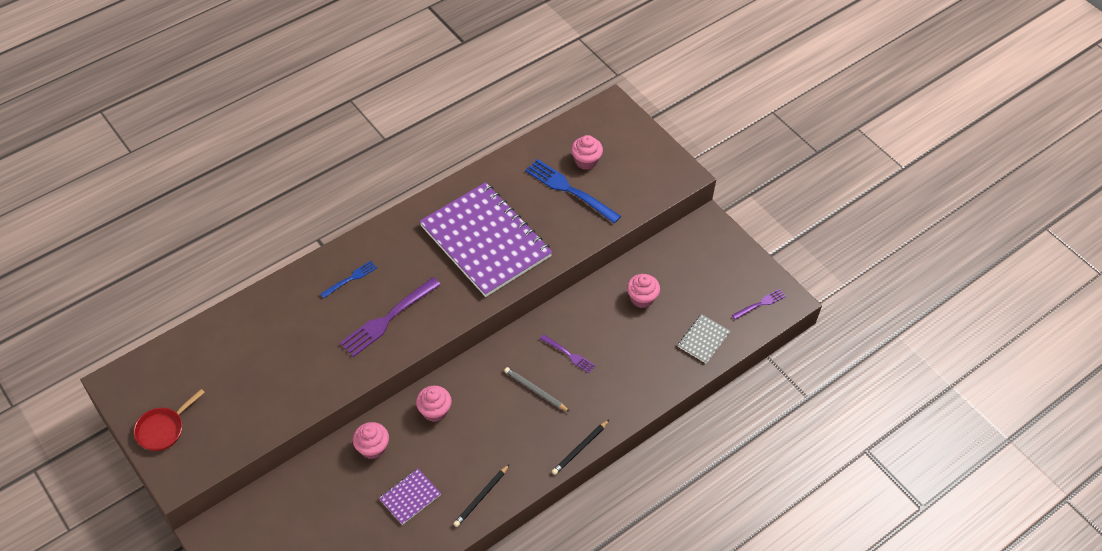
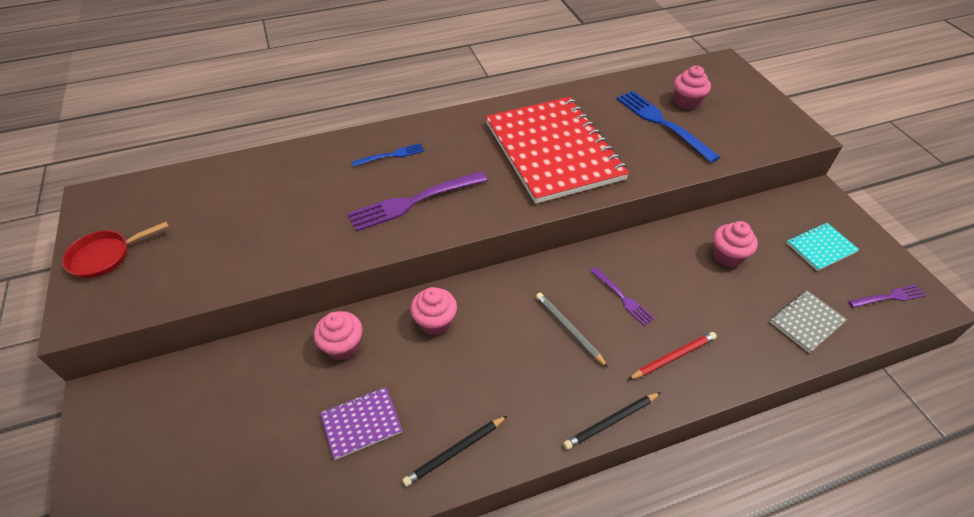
camera: 20 degrees right, 5 degrees down
(485, 241) = (553, 151): purple notebook -> red notebook
(613, 392) = (673, 357): none -> red pencil
(711, 273) = (821, 247): none -> turquoise notebook

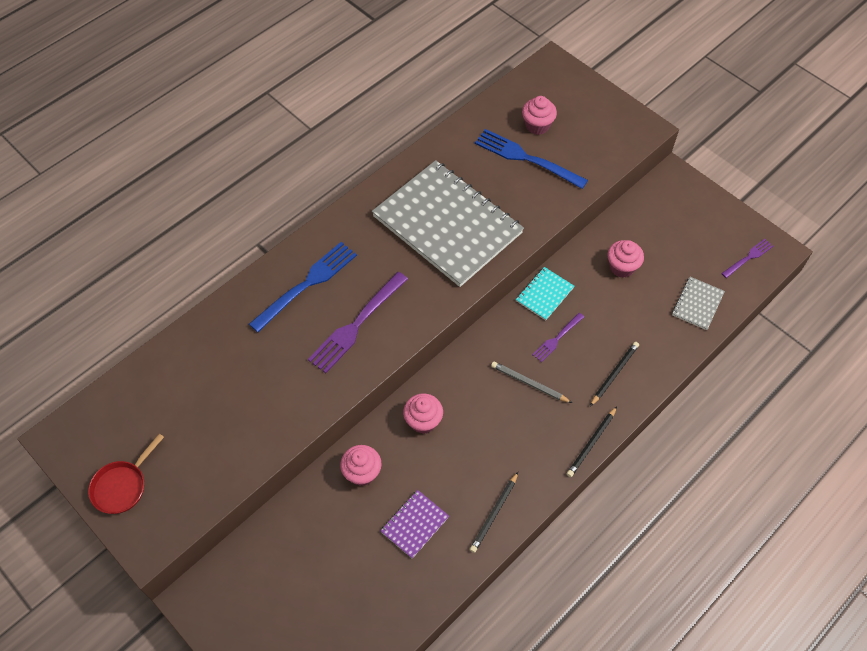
camera: 25 degrees left, 10 degrees up
(391, 155) = (306, 284): blue fork -> blue fork, size x1.85
(553, 151) = (447, 225): red notebook -> grey notebook
(622, 297) = (557, 338): purple fork -> purple fork turned 105 degrees clockwise
(673, 357) = (614, 374): red pencil -> black pencil
(821, 247) = (688, 230): turquoise notebook -> turquoise notebook (544, 294)

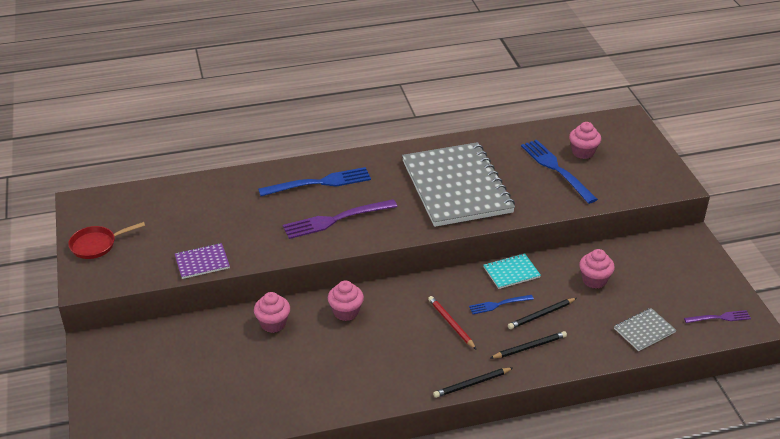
camera: 30 degrees right, 20 degrees down
(415, 524) = (286, 373): purple notebook -> purple notebook (202, 262)
(494, 513) = (353, 393): black pencil -> black pencil (541, 315)
(529, 383) = (451, 324): grey pencil -> red pencil
(557, 338) = (498, 304): purple fork -> blue fork

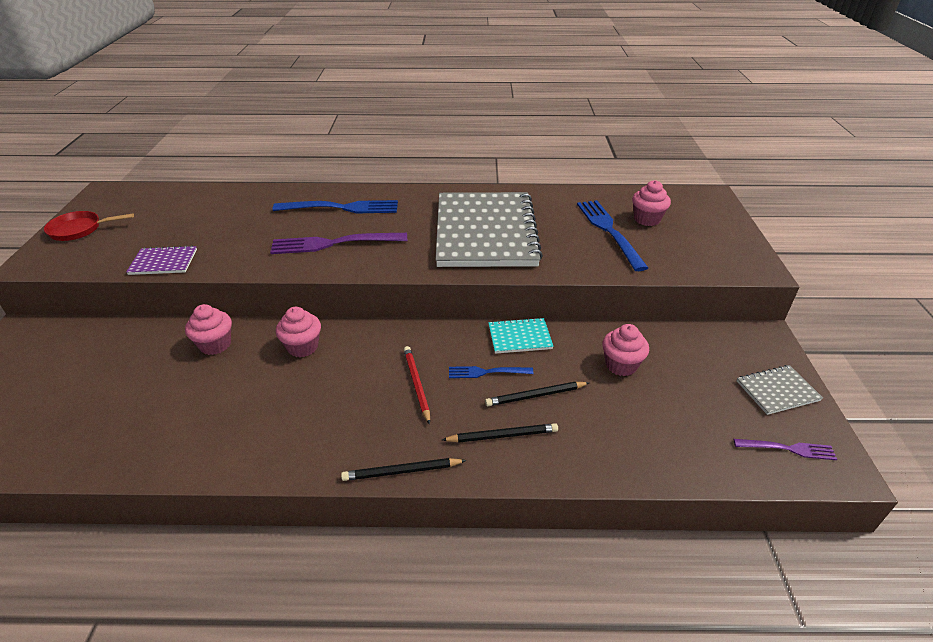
camera: 15 degrees right, 0 degrees up
(644, 330) = (671, 445): grey notebook -> grey notebook (777, 391)

